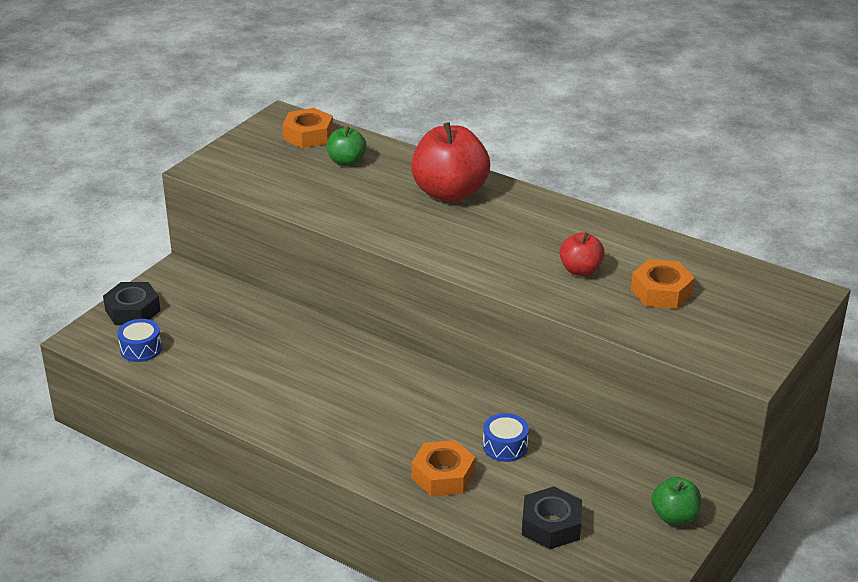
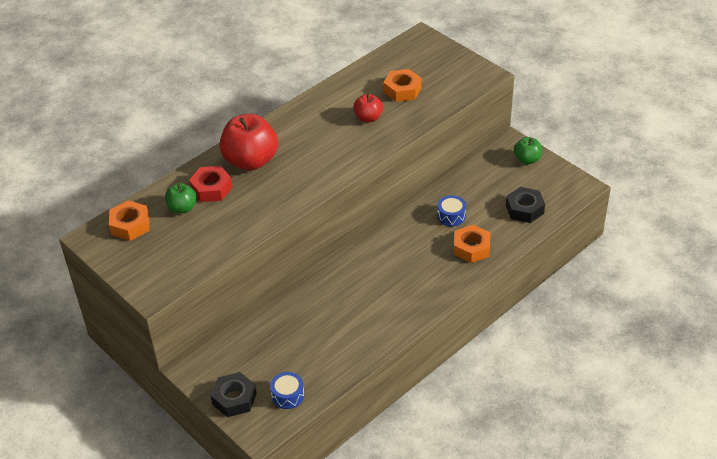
camera: 75 degrees left, 10 degrees up
(387, 174) = (211, 188): none -> red nut

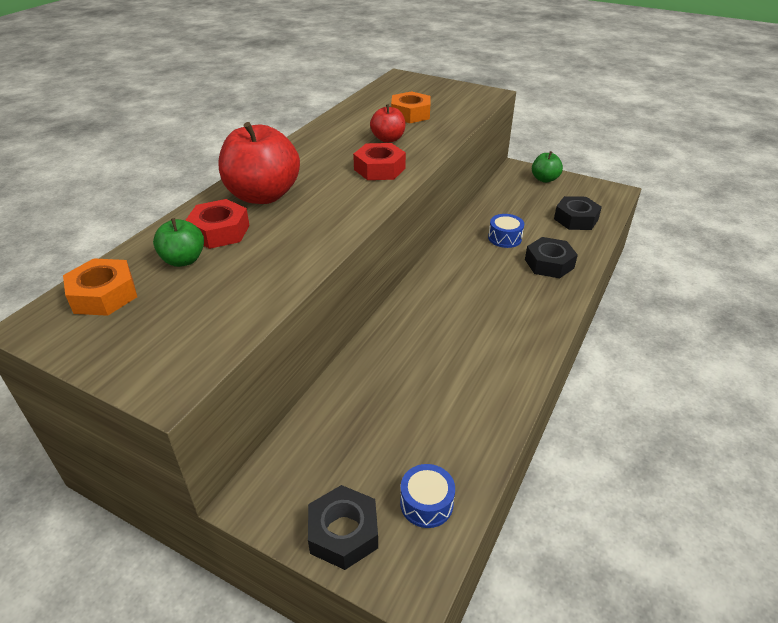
camera: 20 degrees left, 5 degrees down
(345, 150) = (379, 169): none -> red nut
(471, 248) = (549, 263): orange nut -> black nut

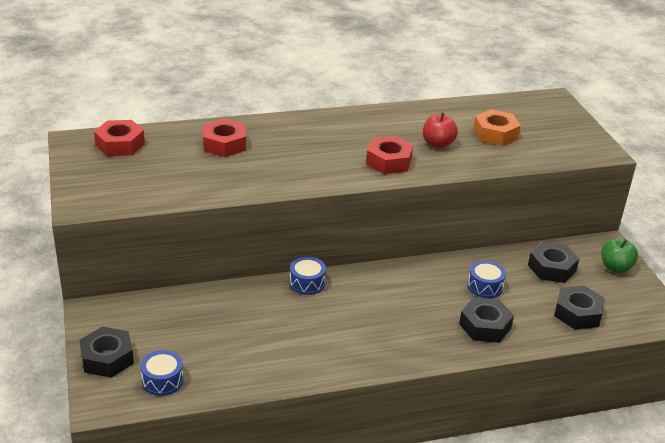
camera: 45 degrees right, 5 degrees down
(104, 295) = (120, 144): orange nut -> red nut
(183, 260) = (181, 149): green apple -> none
(263, 195) = (284, 136): red apple -> none
(395, 320) = (307, 283): none -> blue drum
(517, 201) = (551, 268): none -> black nut

